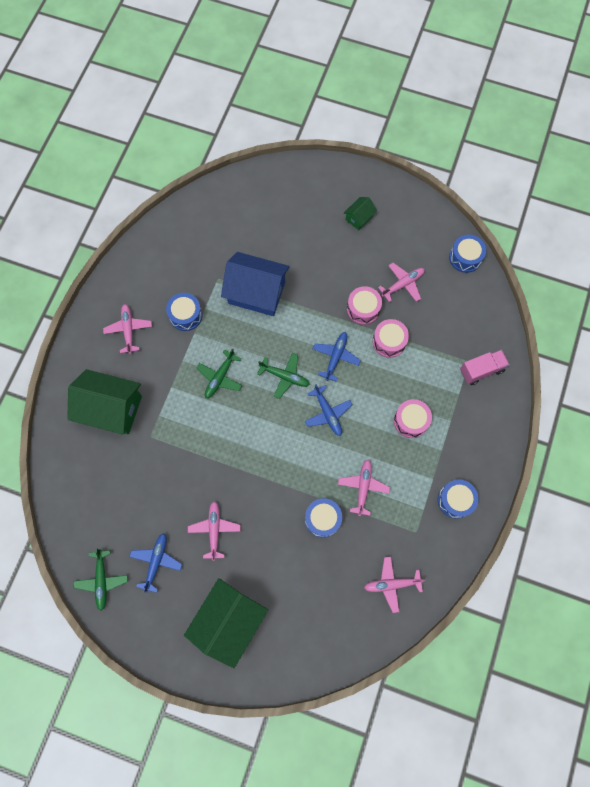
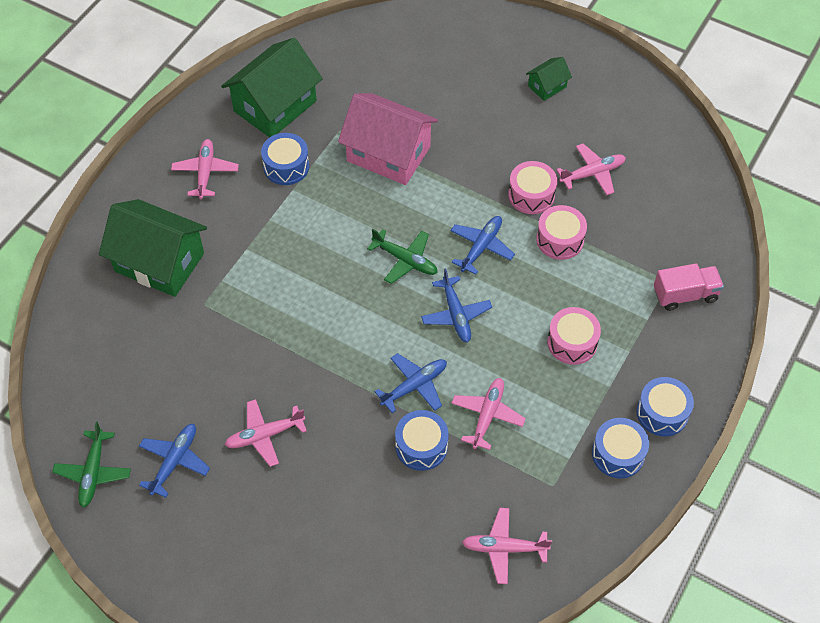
camera: 10 degrees right, 15 degrees down
(214, 530) = (265, 435): pink plane -> pink plane turned 120 degrees counterclockwise
(220, 377) = (316, 247): green plane -> none
(229, 621) = (259, 556): green house -> green house (275, 106)
(256, 292) = (388, 154): blue house -> pink house
(309, 474) = (414, 386): none -> blue plane
(465, 257) = (686, 154): blue drum -> blue drum (662, 413)

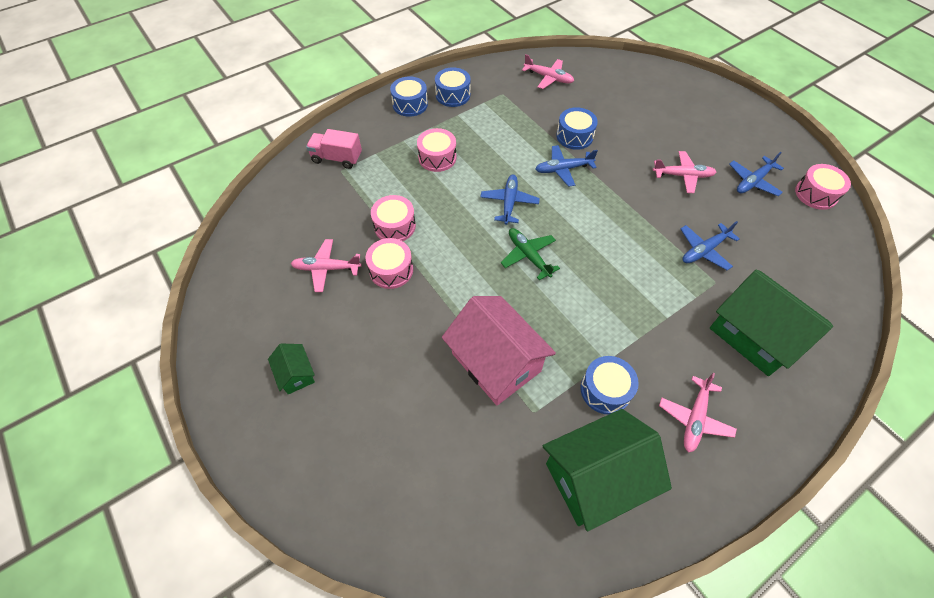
camera: 155 degrees left, 0 degrees up
(93, 472) = (816, 194): green plane -> pink drum
(481, 247) = (460, 243): blue plane -> blue plane (704, 250)
(487, 416) = (522, 138): pink plane -> none
(547, 86) = (296, 374): green house -> green house turned 75 degrees clockwise

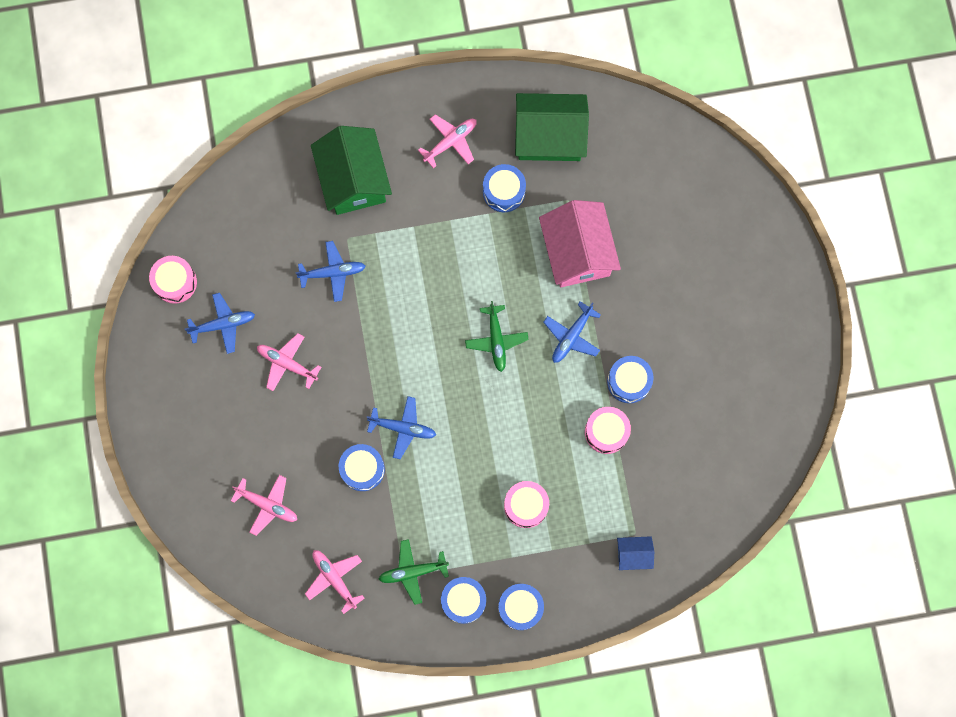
camera: 155 degrees left, 20 degrees up
(296, 374) = (743, 314): green house -> none
(327, 268) = (687, 410): pink plane -> pink plane (267, 505)
(337, 158) = (633, 554): pink truck -> blue house
(391, 270) = (629, 381): pink drum -> blue drum
(498, 97) = (413, 572): none -> green plane
(509, 203) = (481, 410): blue plane -> blue plane (572, 336)

